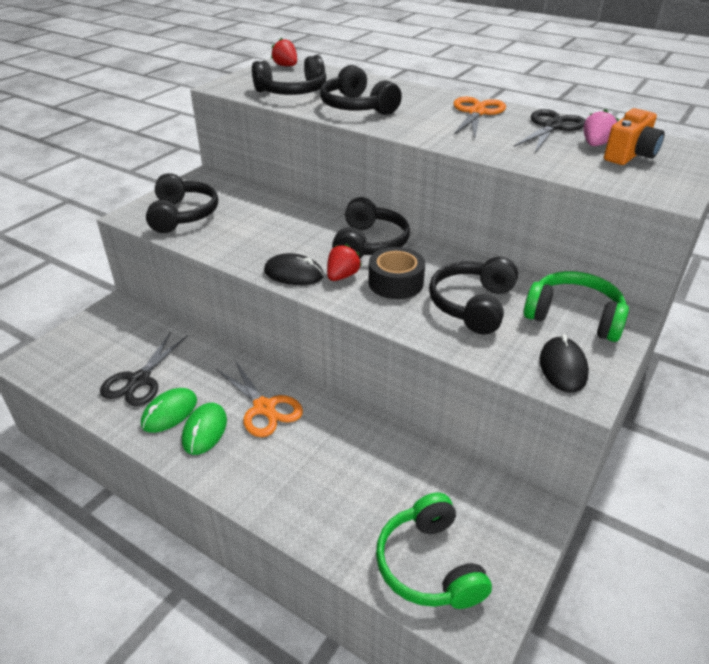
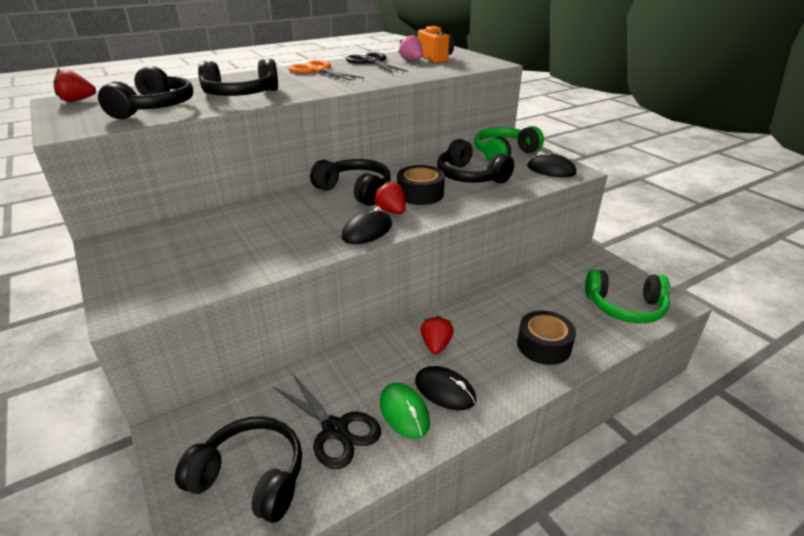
camera: 65 degrees left, 5 degrees down
(182, 215) = (178, 272): black headphones -> black headphones (251, 477)
(205, 430) = (445, 390): green mouse -> black mouse
(264, 408) = (436, 345): orange scissors -> red strawberry
(305, 491) = (543, 345): none -> black tape

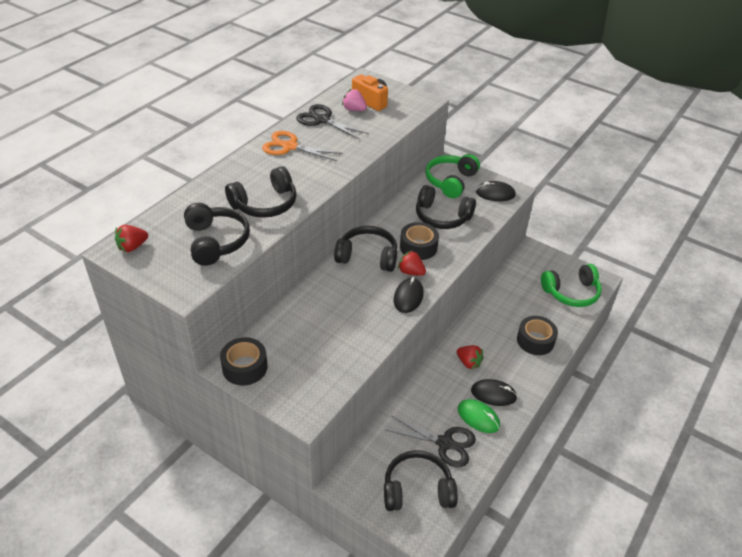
camera: 25 degrees left, 10 degrees up
(121, 248) = (245, 367): none -> black tape
(436, 345) = (468, 362): red strawberry -> red strawberry turned 150 degrees clockwise

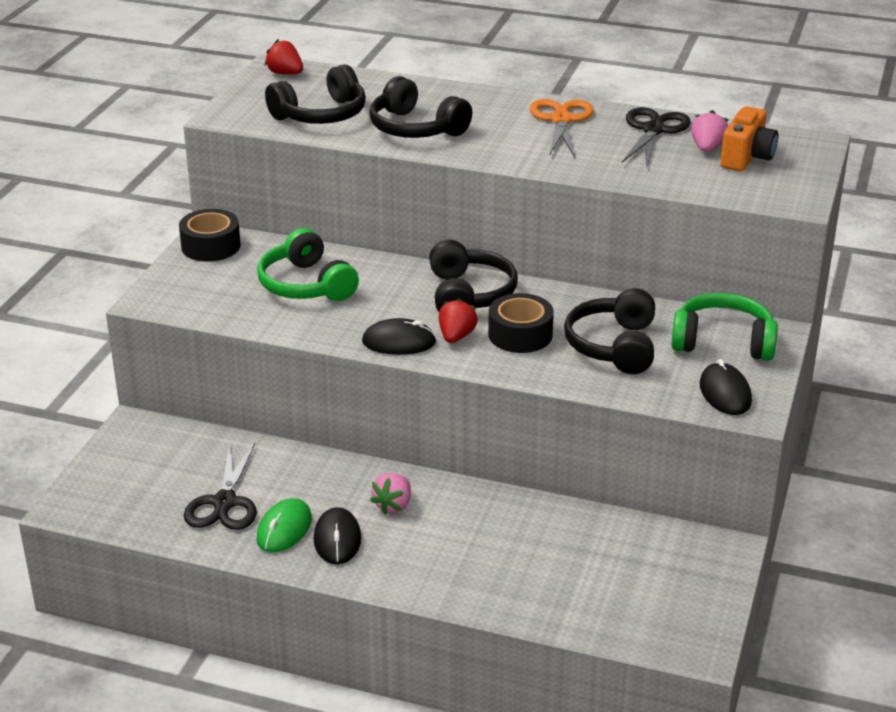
camera: 75 degrees right, 10 degrees down
(417, 489) = (138, 489): black headphones -> none
(468, 362) = (393, 505): red strawberry -> pink strawberry
(535, 340) = (481, 575): black tape -> none
(571, 293) = (635, 611): green headphones -> green headphones (306, 285)

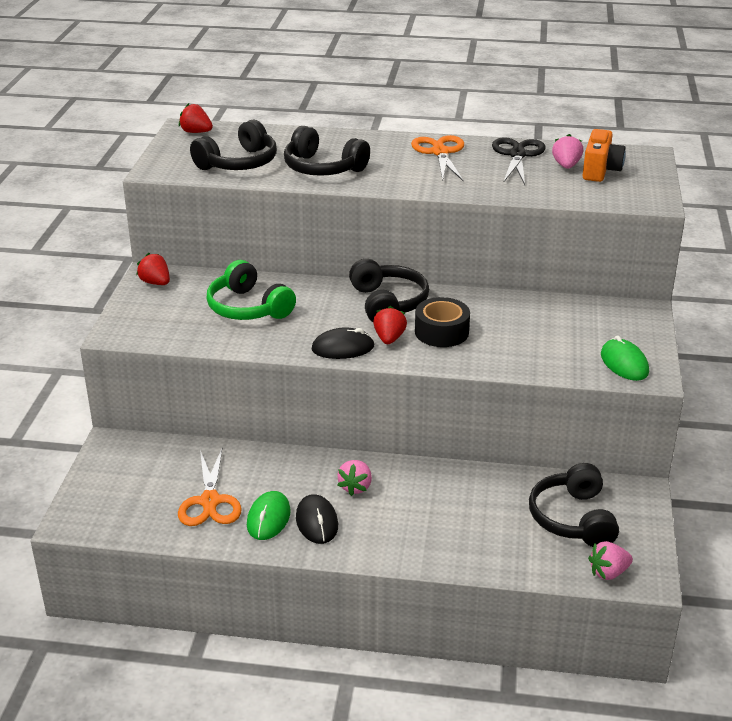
camera: 10 degrees left, 0 degrees up
(211, 246) = (155, 283): black tape -> red strawberry
(224, 502) = (210, 501): black scissors -> orange scissors
(614, 346) = (521, 334): black headphones -> black headphones (573, 518)
(657, 637) = (608, 572): none -> pink strawberry
(723, 342) = (607, 322): green headphones -> none
(725, 393) = (624, 363): black mouse -> green mouse

